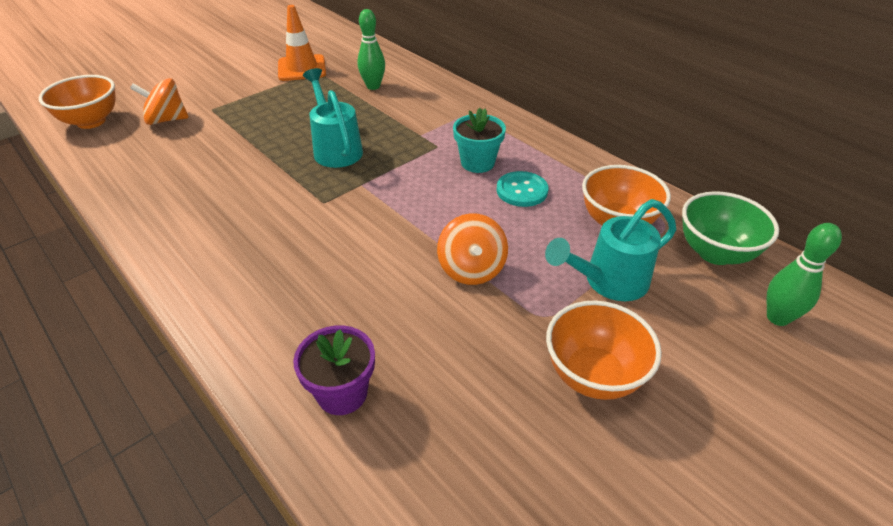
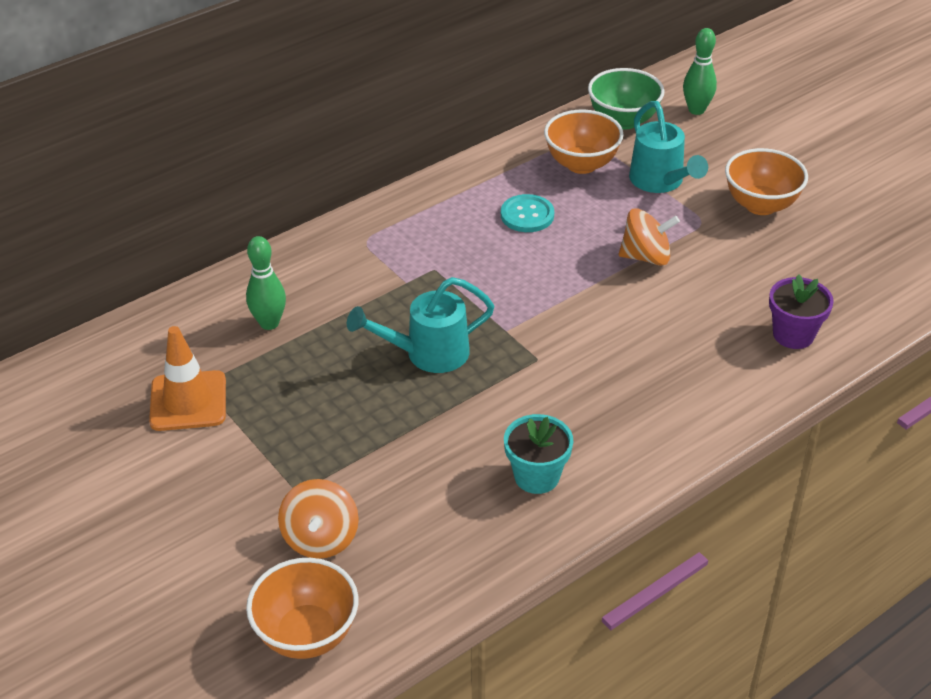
camera: 85 degrees left, 0 degrees up
(477, 163) = (473, 241): turquoise flower pot -> turquoise flower pot (536, 476)

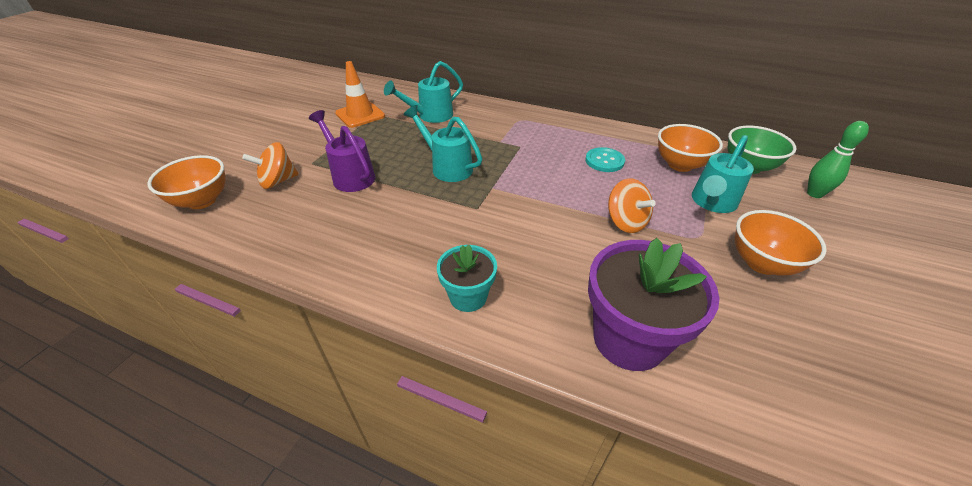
camera: 60 degrees right, 0 degrees up
(269, 323) = (431, 116): green bowling pin -> turquoise watering can
(371, 456) = (350, 176): none -> purple watering can
(536, 476) = (366, 244): turquoise flower pot -> turquoise flower pot (468, 297)
(793, 335) = (629, 339): purple flower pot -> purple flower pot, size x1.74

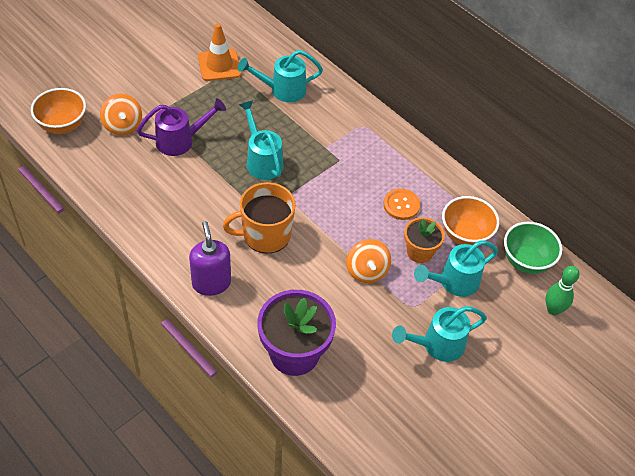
camera: 20 degrees right, 10 degrees up
(278, 181) = (123, 125): orange spinning top -> orange spinning top turned 105 degrees counterclockwise
(350, 176) = (180, 141): purple watering can -> purple watering can turned 90 degrees clockwise
(468, 297) = (211, 283): turquoise flower pot -> purple soap dispenser
(496, 226) = (265, 234): none -> orange mug
(604, 161) = (401, 205): turquoise button -> orange button
(657, 190) = (419, 252): none -> orange flower pot
(762, 263) = (438, 345): orange bowl -> turquoise watering can

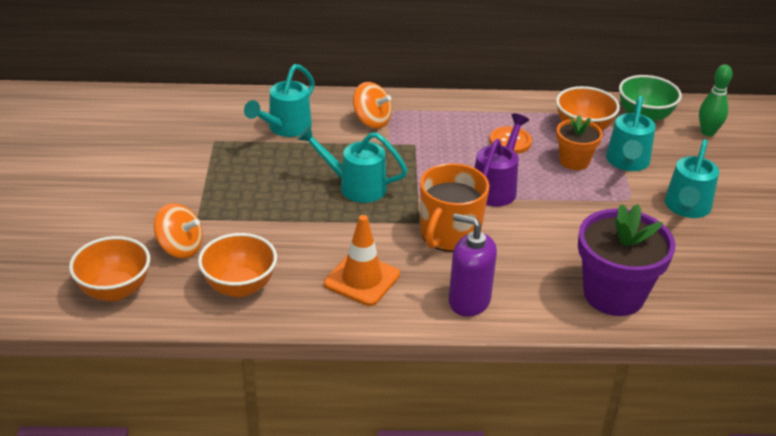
camera: 45 degrees left, 15 degrees down
(117, 172) = (240, 287): none -> orange bowl
(180, 141) = (258, 222): purple watering can -> purple watering can (496, 187)
(219, 65) = (196, 145): orange traffic cone -> orange traffic cone (362, 279)
(367, 271) = (562, 200): orange spinning top -> orange spinning top (372, 121)

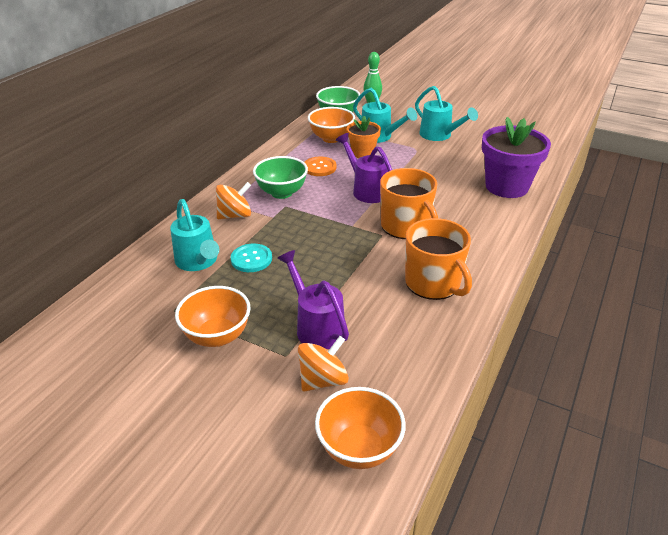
camera: 60 degrees left, 0 degrees up
(240, 287) = (404, 355): orange bowl -> orange bowl (217, 336)
(244, 223) = (316, 327): none -> purple watering can
(312, 155) = (251, 259): none -> turquoise button
(356, 186) = (314, 250): turquoise watering can -> none
(362, 279) = (433, 283): orange traffic cone -> orange mug
(436, 134) = (281, 193): none -> green bowl
(469, 301) = (485, 242): purple soap dispenser -> none

